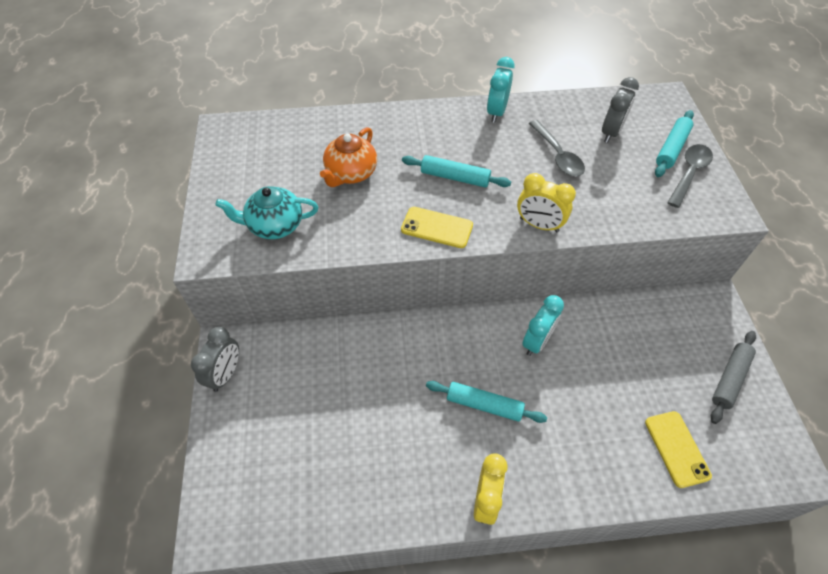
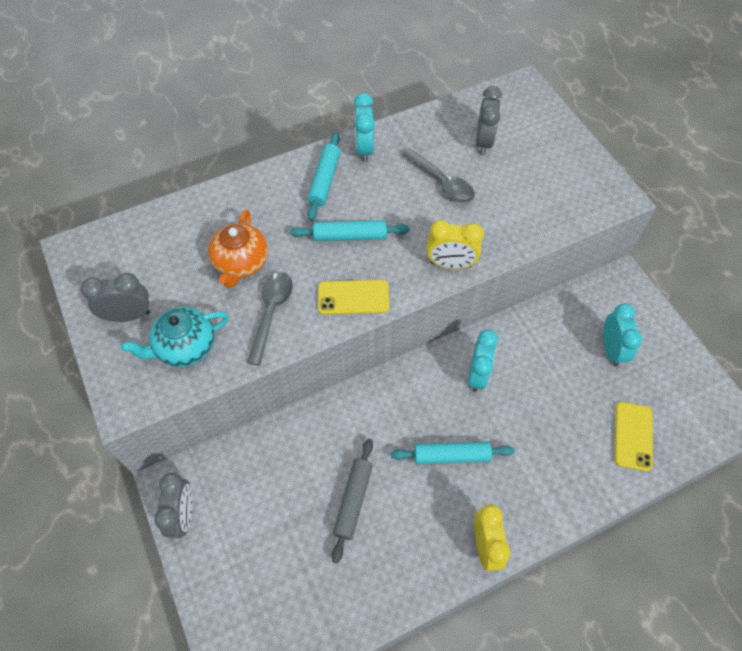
camera: 20 degrees left, 5 degrees up
(240, 188) = (128, 315): none -> grey clock
(671, 148) = (545, 144): turquoise rolling pin -> turquoise rolling pin (324, 181)
(676, 448) = (633, 436): yellow phone -> yellow phone turned 45 degrees clockwise
(681, 360) = (611, 349): none -> turquoise clock
(689, 173) = (570, 167): grey spoon -> grey spoon (271, 312)
(730, 379) = (657, 354): grey rolling pin -> grey rolling pin (353, 501)

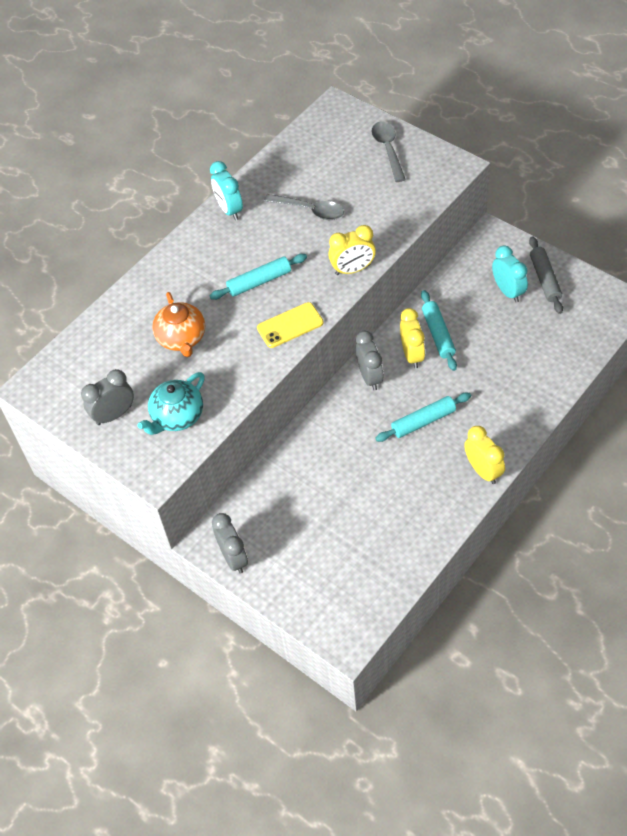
camera: 20 degrees left, 5 degrees down
(271, 312) = (231, 363): grey spoon -> grey spoon (388, 150)
(324, 181) = (211, 248): turquoise rolling pin -> turquoise rolling pin (438, 334)
(353, 501) = (364, 486): grey rolling pin -> grey rolling pin (545, 279)
(477, 375) = (412, 355): turquoise clock -> yellow clock
(484, 142) = (326, 165): grey clock -> grey clock (370, 377)
(633, 436) = (555, 347): yellow phone -> none

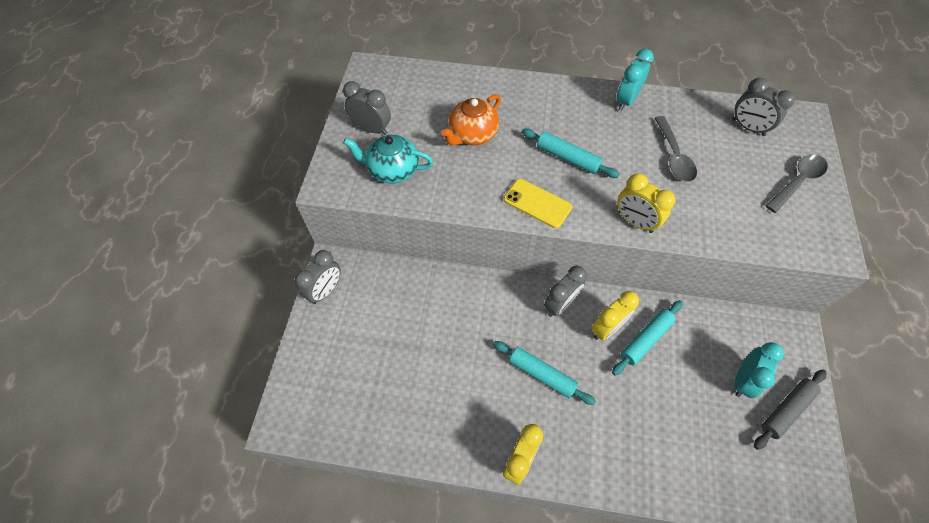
camera: 55 degrees right, 5 degrees up
(318, 147) = (748, 127): none -> grey clock

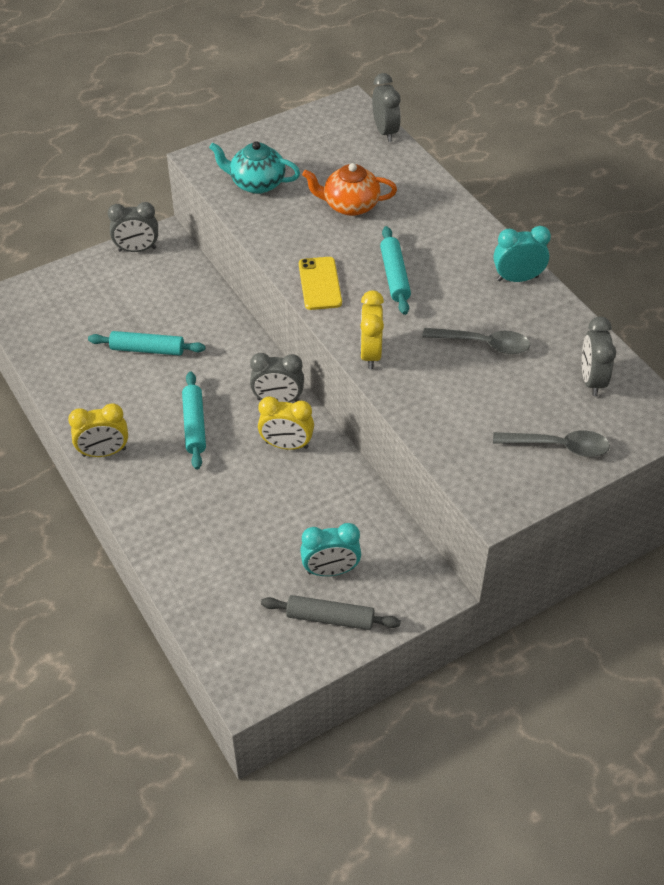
camera: 50 degrees right, 10 degrees down
(371, 129) = (285, 147): grey clock -> grey clock (385, 132)
(392, 170) = (256, 183): turquoise teapot -> turquoise teapot turned 45 degrees counterclockwise
(645, 339) = (302, 478): turquoise rolling pin -> turquoise rolling pin (147, 349)
(674, 156) = (483, 344): grey spoon -> grey spoon turned 120 degrees counterclockwise

